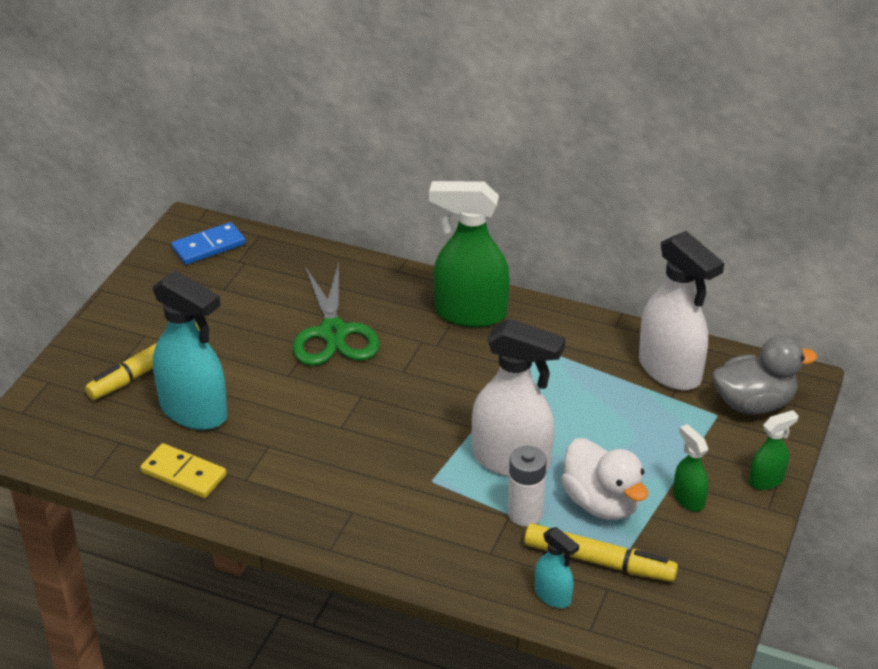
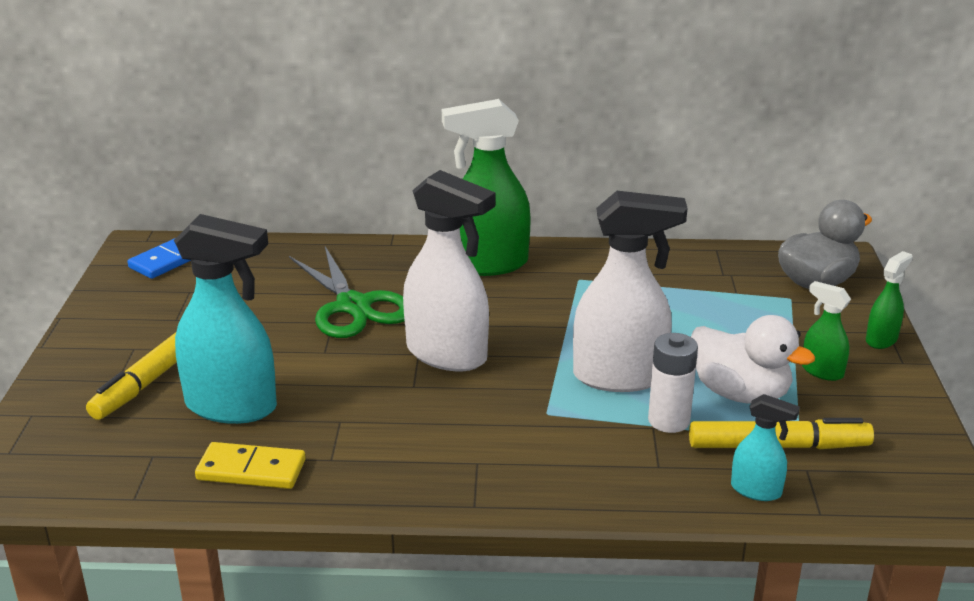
camera: 20 degrees left, 10 degrees down
(670, 371) = (718, 272): white spray bottle -> white spray bottle (447, 354)

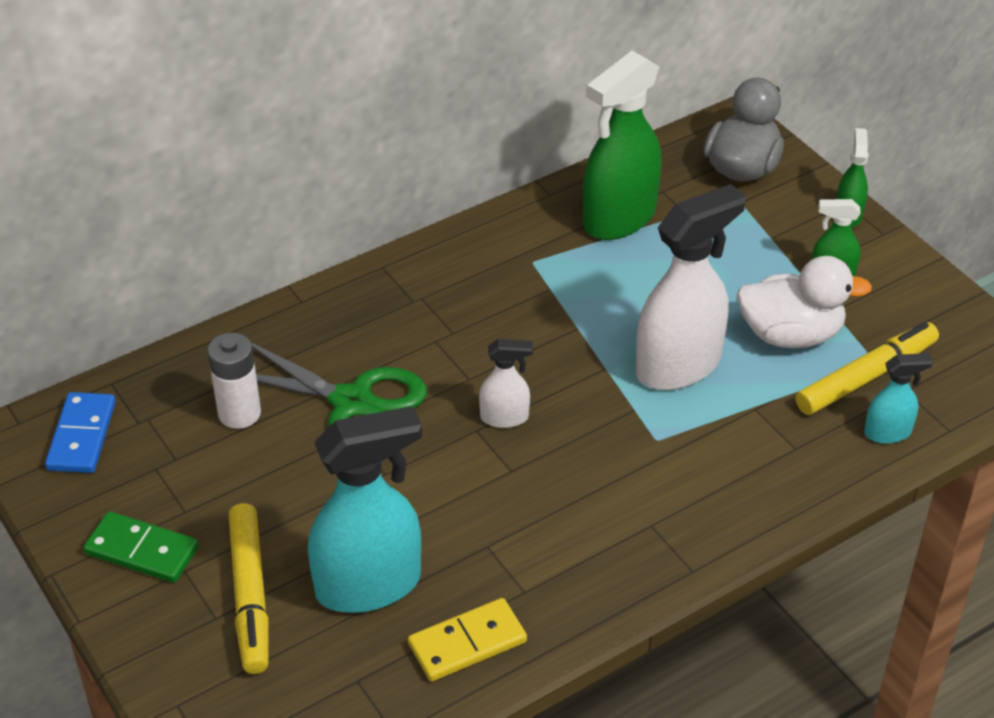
camera: 35 degrees left, 15 degrees up
(124, 327) = (142, 551): none -> green domino
(447, 354) = (505, 417): white spray bottle -> white spray bottle, size x0.49
(488, 264) = (428, 283): green spray bottle -> green spray bottle (619, 218)
(669, 421) = (761, 395): white battery -> white battery (239, 413)

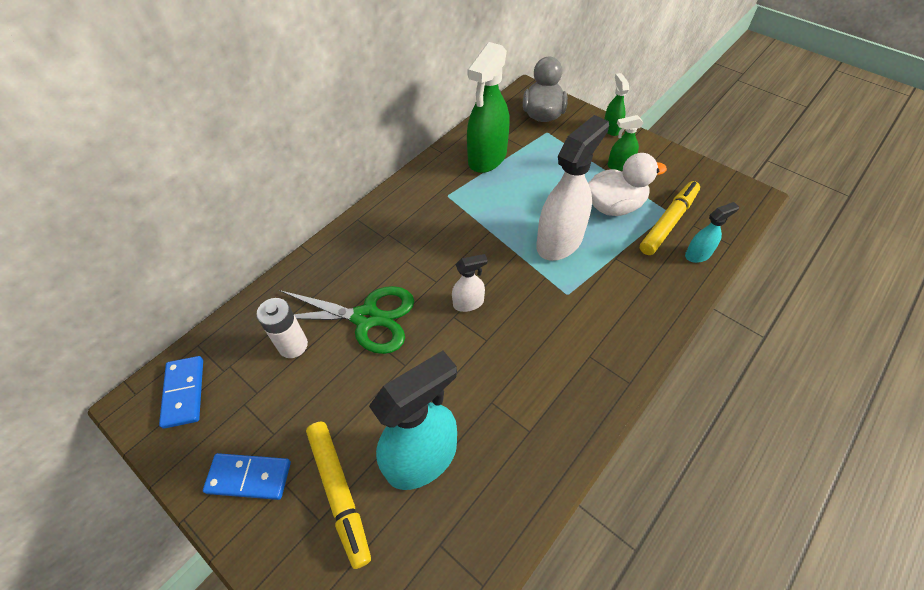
camera: 15 degrees left, 10 degrees up
(142, 551) = (249, 477): green domino -> blue domino
(467, 643) = (507, 487): yellow domino -> none

